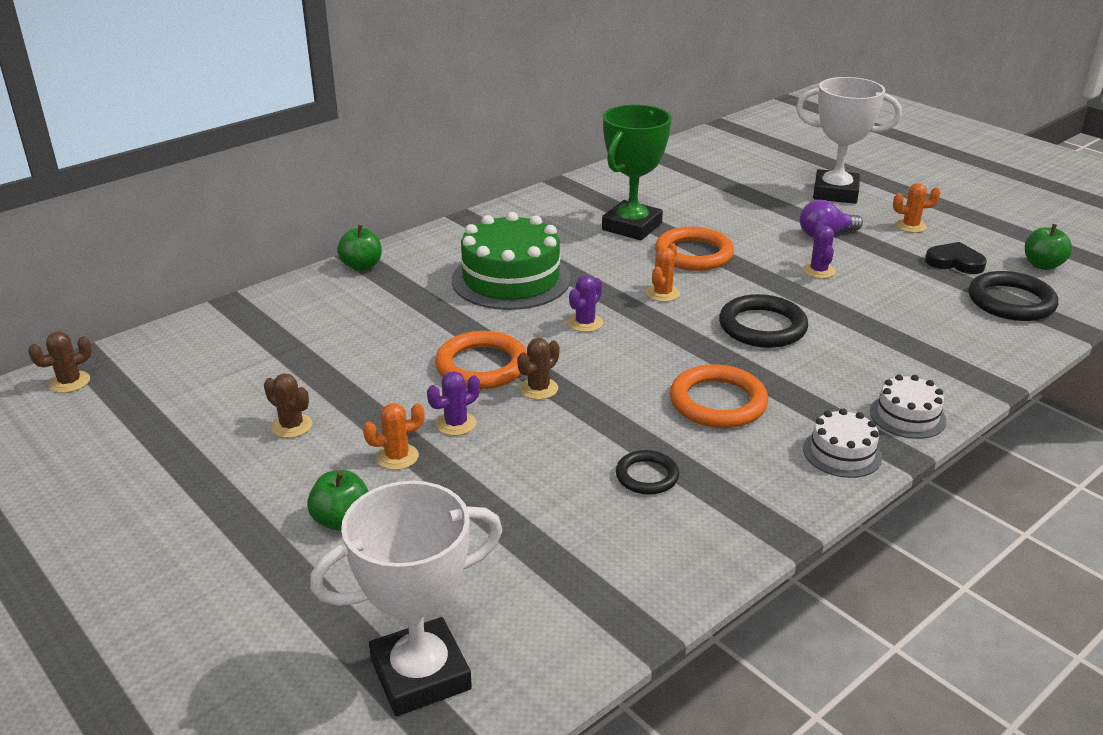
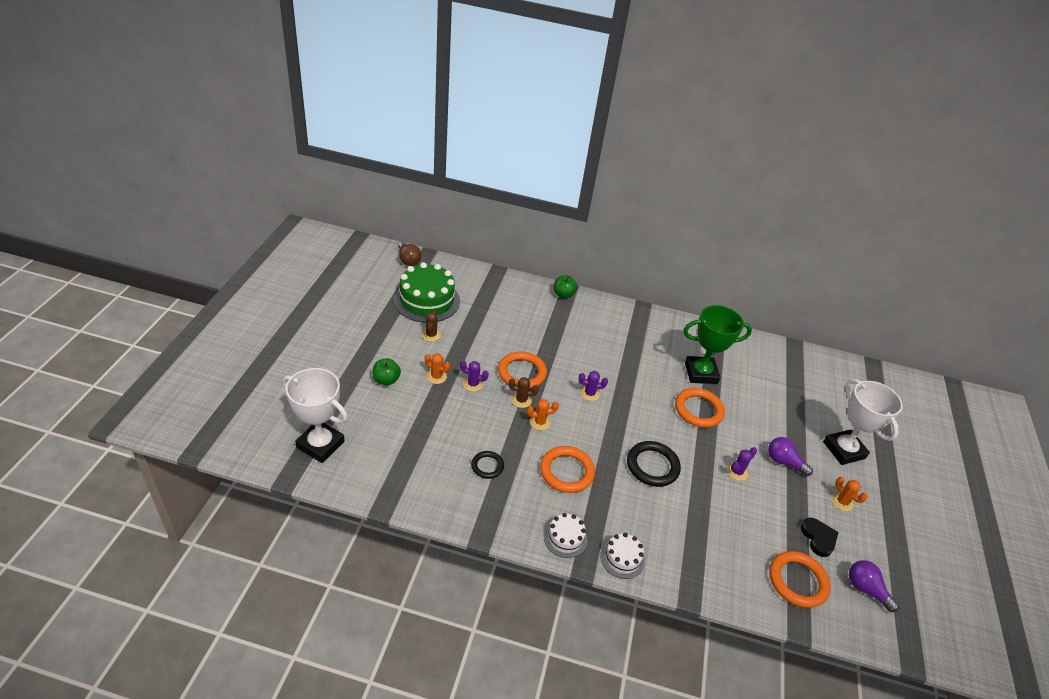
camera: 50 degrees right, 10 degrees up
(70, 382) = (408, 260): brown cactus -> brown light bulb
(511, 279) = (602, 349): green cake -> green cake (427, 300)
(662, 293) = (645, 412): orange cactus -> orange cactus (540, 422)
(1011, 302) = (797, 581): black ring -> orange ring
(1042, 265) = (865, 589): green apple -> purple light bulb

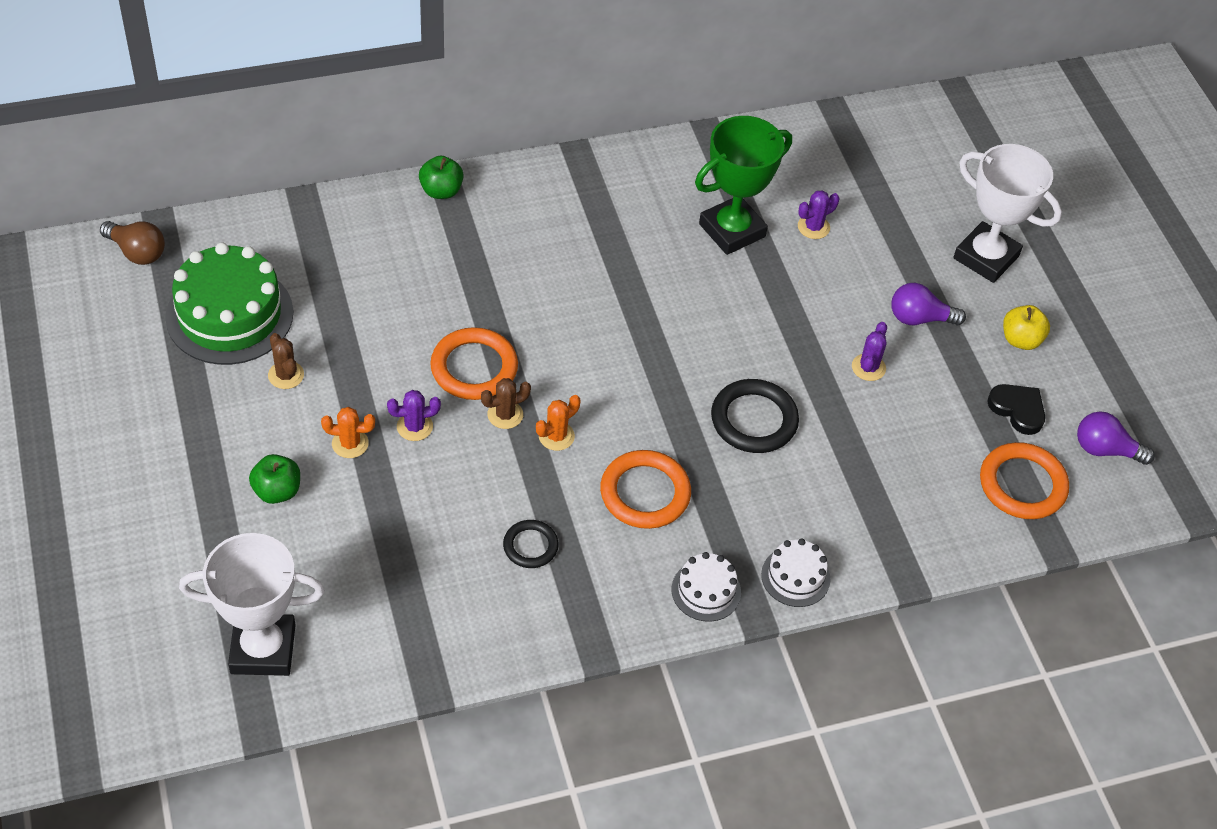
camera: 30 degrees left, 10 degrees up
(589, 393) = (596, 350): purple cactus -> purple cactus (813, 227)
(698, 410) = (764, 295): orange ring -> none
(842, 502) = (1021, 340): orange cactus -> yellow apple

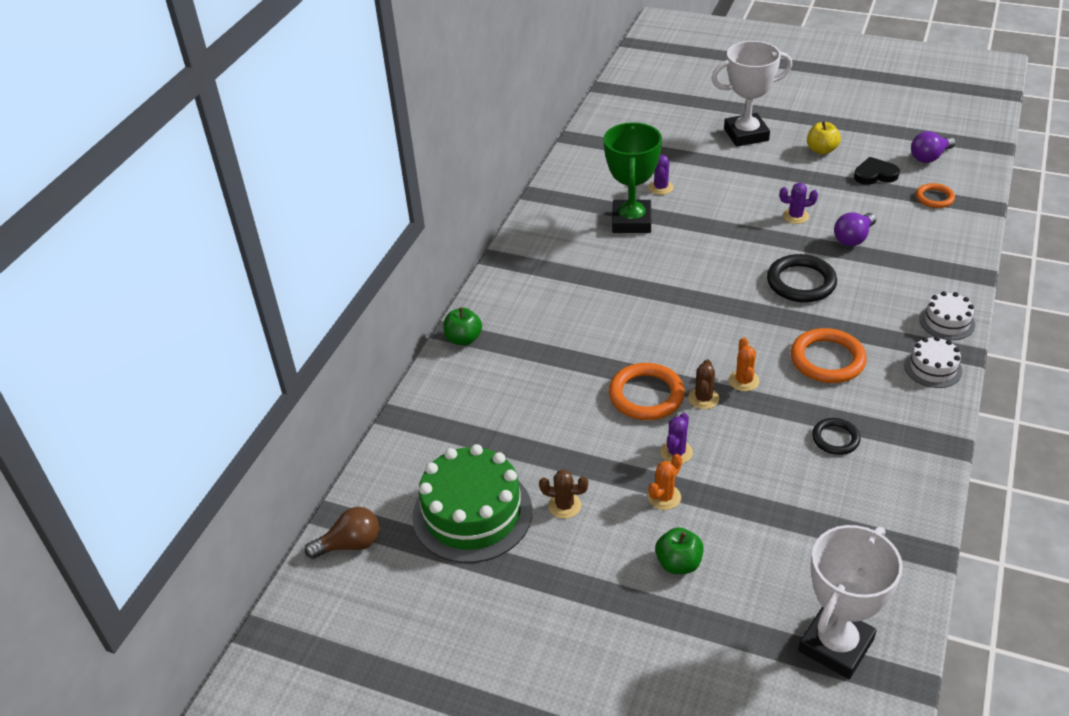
camera: 45 degrees left, 10 degrees down
(868, 367) = (795, 216): purple cactus -> purple cactus turned 60 degrees counterclockwise
(919, 318) = (772, 179): purple light bulb -> purple light bulb (853, 238)
(1022, 484) = (934, 198): orange ring -> orange ring, size x0.59

